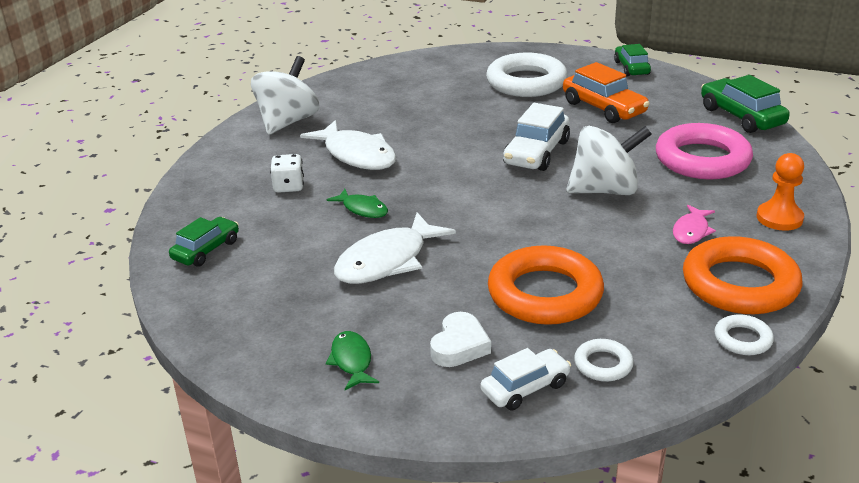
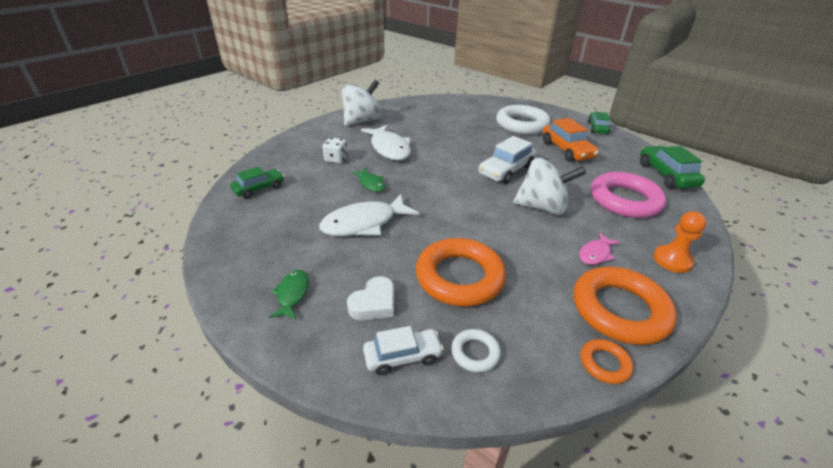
camera: 15 degrees right, 5 degrees up
(743, 339) = (604, 363): white ring -> orange ring

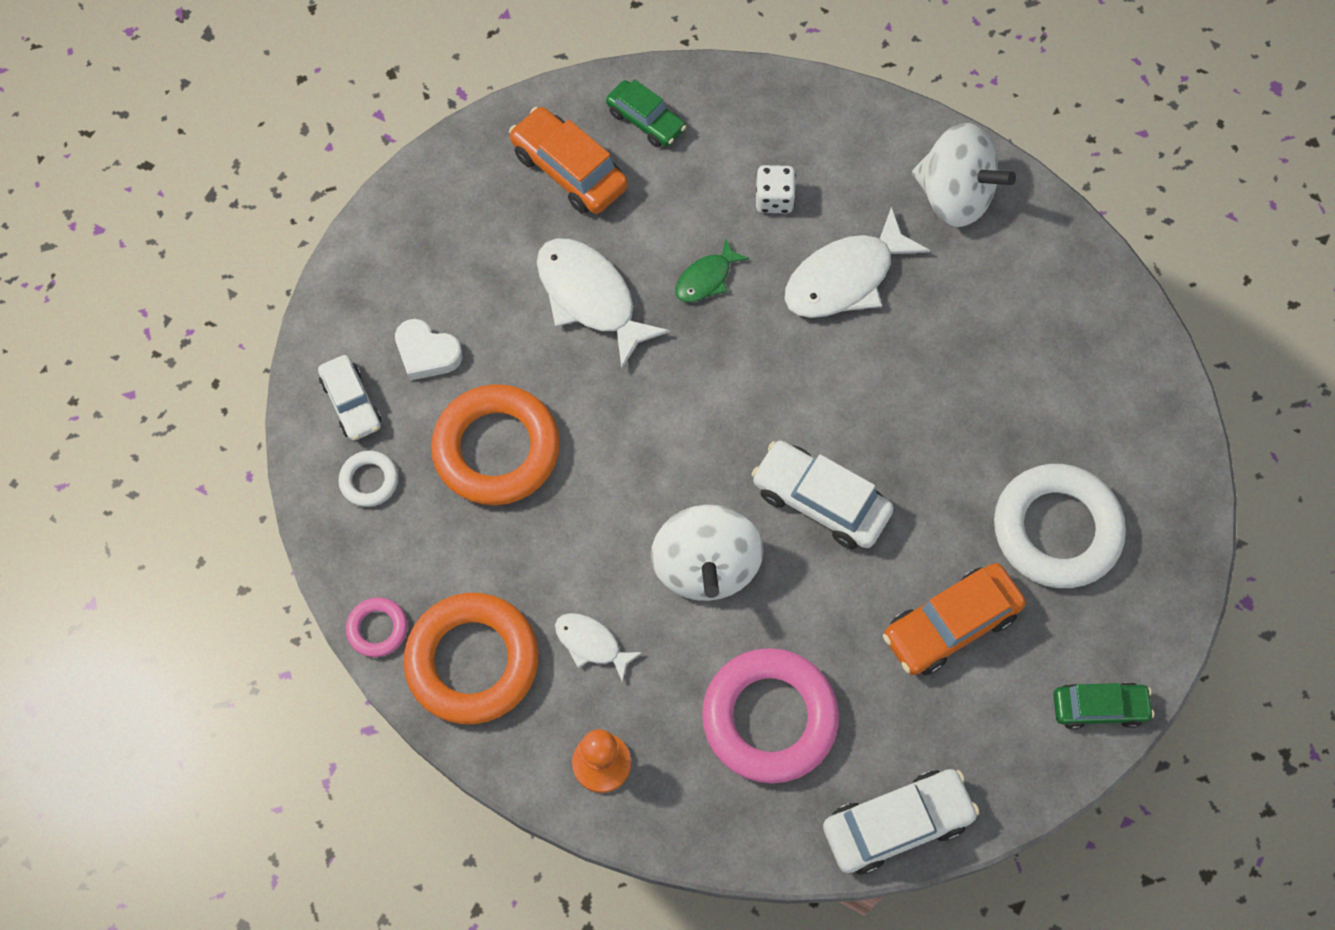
camera: 80 degrees right, 30 degrees up
(270, 219) = (569, 170): none -> orange car
(292, 294) = (425, 256): green fish -> none
(595, 254) = (591, 644): pink fish -> white fish
(604, 363) = (377, 629): orange ring -> pink ring
(666, 175) = (896, 824): green car -> white car

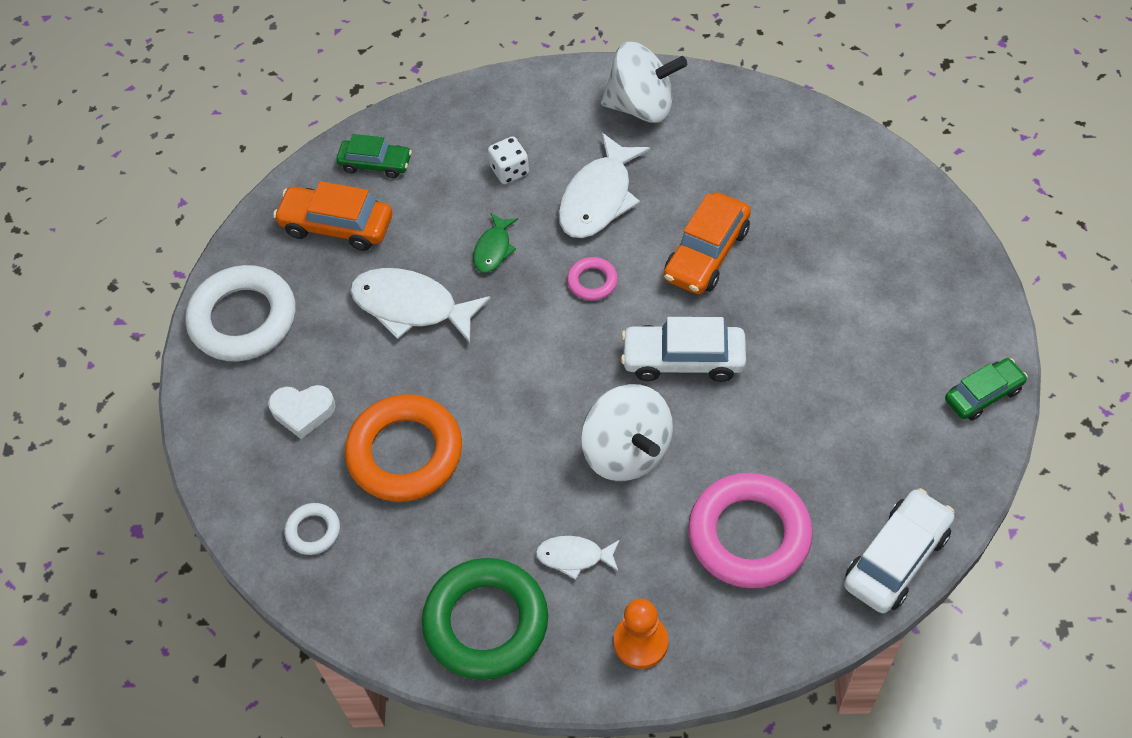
camera: 25 degrees left, 10 degrees down
(351, 403) = (262, 480): white car -> none
(377, 629) = (390, 641): pink ring -> pink ring (592, 281)
(472, 661) = (486, 623): orange ring -> green ring
(950, 625) = (838, 395): orange car -> orange car (706, 253)
(1056, 530) = (868, 290): white ring -> white ring (243, 319)

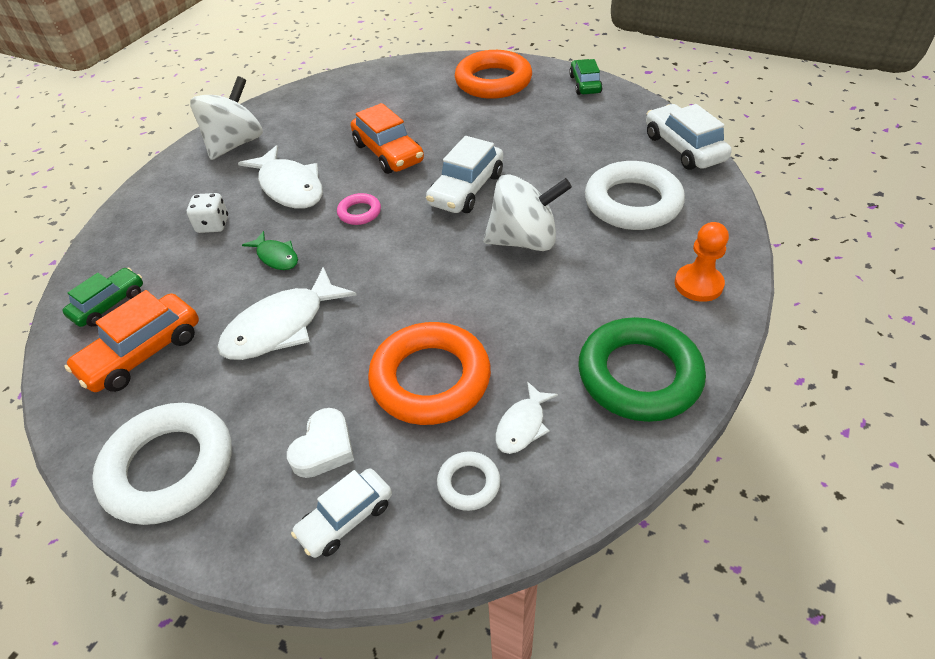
camera: 65 degrees left, 10 degrees down
(249, 461) = (346, 518): none -> white car
(574, 557) = (602, 298): white fish -> white fish (522, 425)
(749, 535) = (632, 203): pink ring -> white ring
(923, 288) = (493, 81): none -> orange ring

